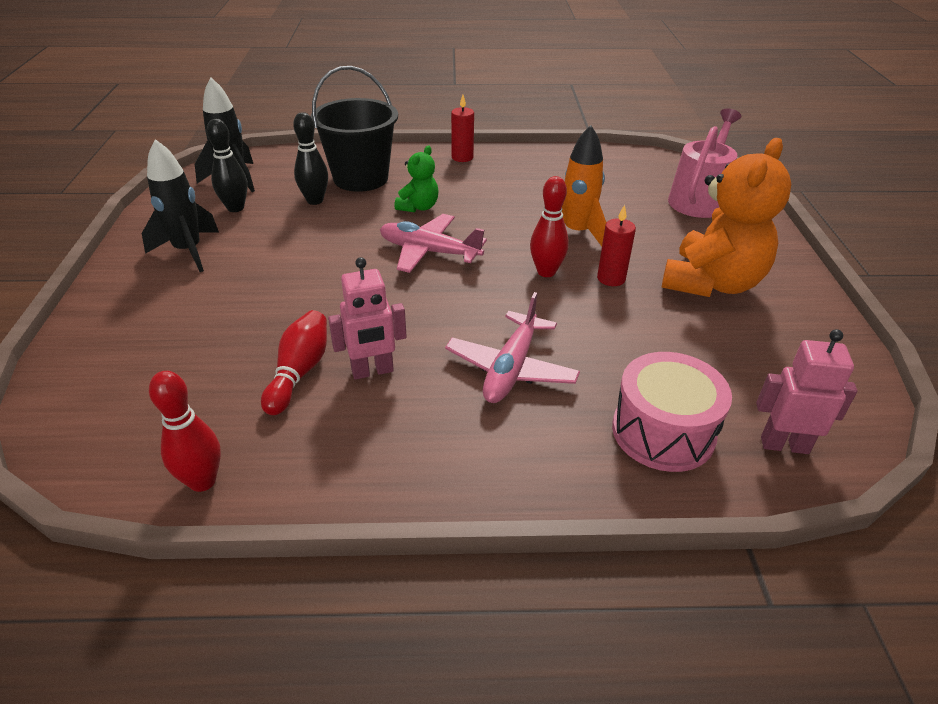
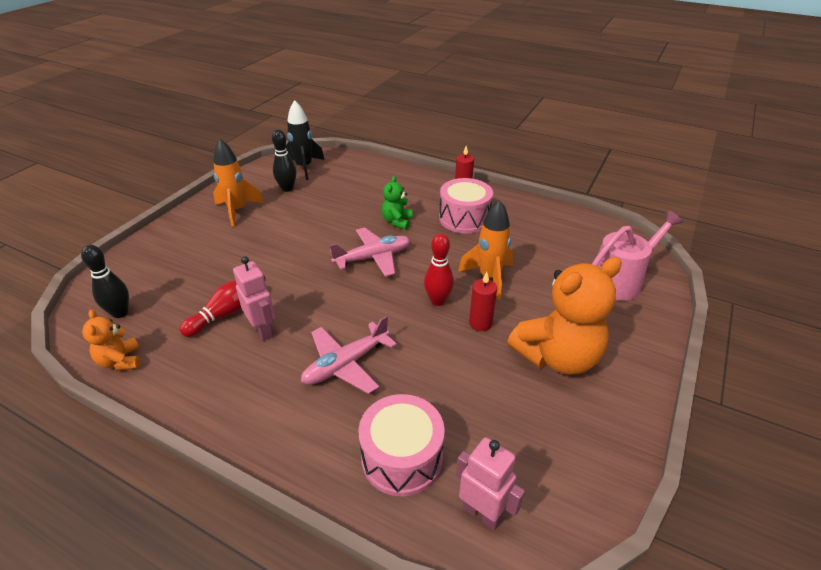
camera: 30 degrees right, 0 degrees up
(188, 251) = (237, 211): black rocket -> orange rocket
(202, 481) = (121, 361): red bowling pin -> orange teddy bear
(315, 200) = (337, 197): black bowling pin -> black bowling pin (120, 313)
(360, 178) = (379, 188): black bucket -> none
(372, 371) = (263, 330): pink robot -> pink robot turned 135 degrees counterclockwise
(418, 207) = (397, 221): green teddy bear -> green teddy bear turned 135 degrees clockwise
(429, 252) = (373, 258): pink plane -> pink plane turned 105 degrees clockwise
(492, 184) = (464, 218): none -> pink drum

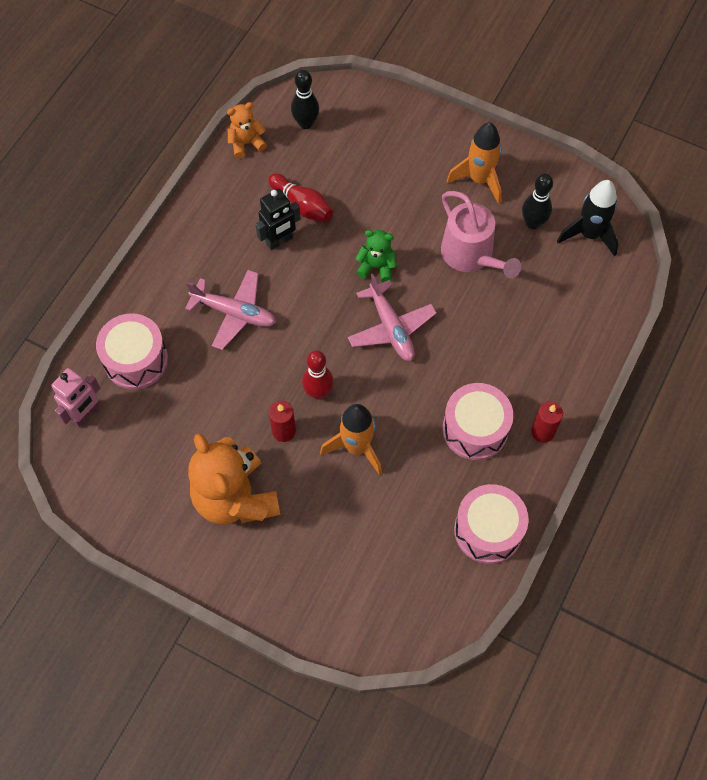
camera: 90 degrees right, 25 degrees up
(263, 330) = (279, 241): pink robot -> black robot
(346, 364) = (234, 313): pink plane -> pink plane turned 150 degrees clockwise
(397, 221) = (464, 351): green teddy bear -> green teddy bear (376, 267)
(544, 215) = (488, 530): none -> pink drum
(619, 281) = (350, 591): pink watering can -> pink watering can (471, 255)

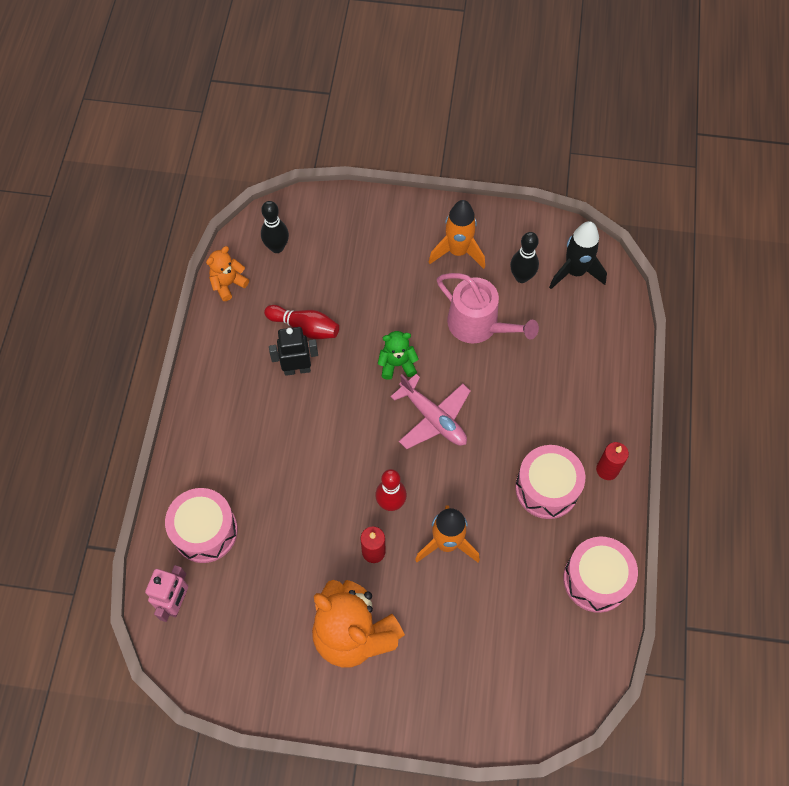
camera: 20 degrees left, 0 degrees up
(234, 313) = (282, 453): pink plane -> none
(279, 241) = (297, 369): black robot -> black robot turned 135 degrees counterclockwise

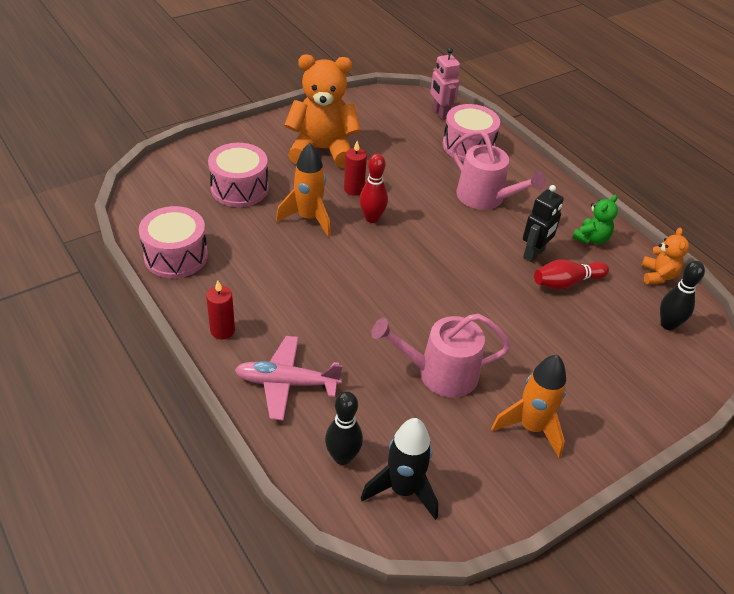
camera: 135 degrees right, 20 degrees down
(266, 454) = (485, 198): none -> pink watering can
(397, 364) = (469, 301): green teddy bear -> green teddy bear (591, 238)
(433, 418) = (399, 283): pink plane -> pink plane (286, 383)
(521, 277) = (448, 445): black bowling pin -> black bowling pin (342, 457)
(547, 488) = (264, 289): pink drum -> pink drum (239, 188)

